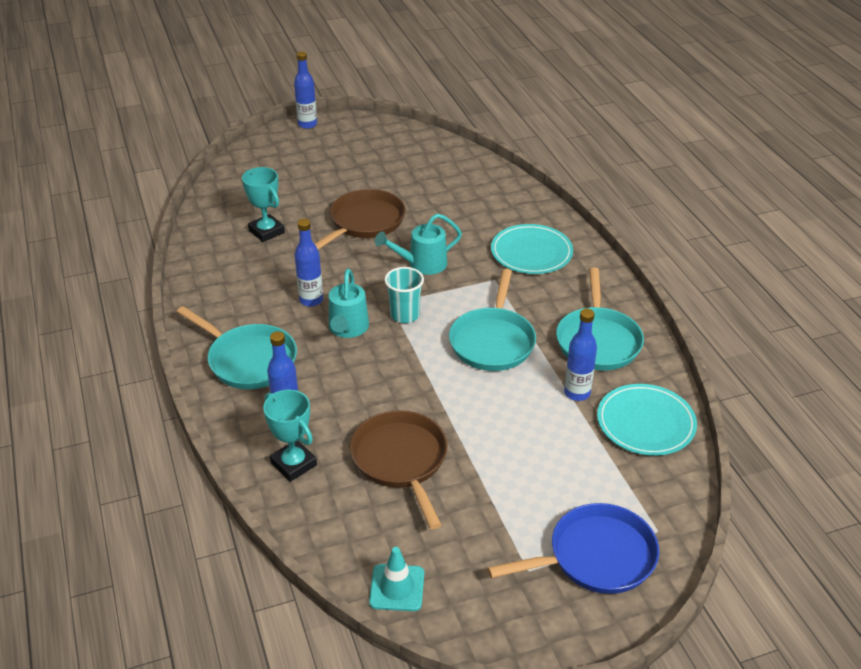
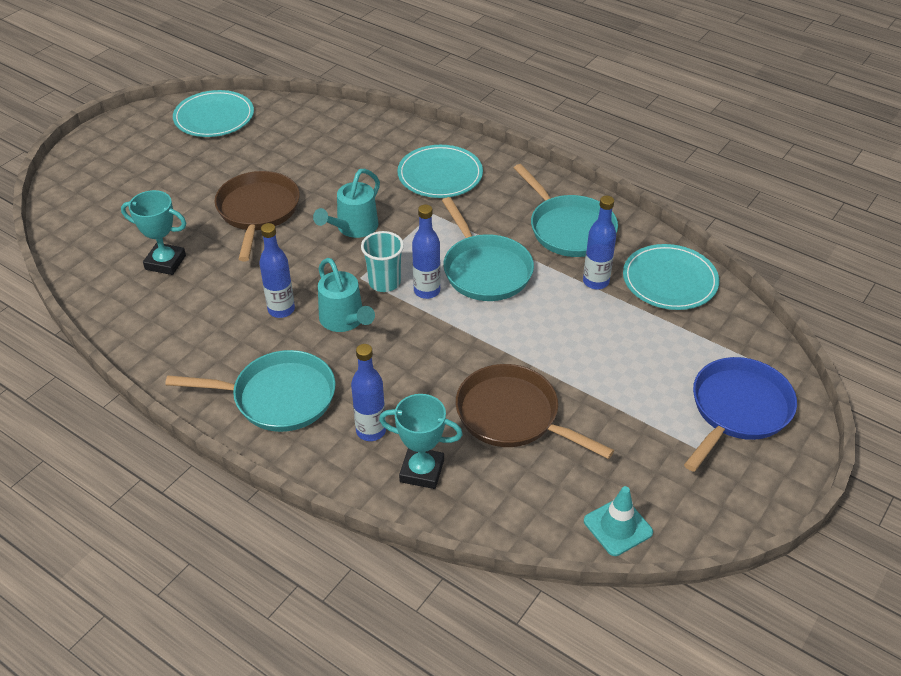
camera: 35 degrees left, 5 degrees up
(307, 124) = (97, 136): blue bottle -> blue bottle (427, 291)
(400, 141) = (214, 117): none -> turquoise plate

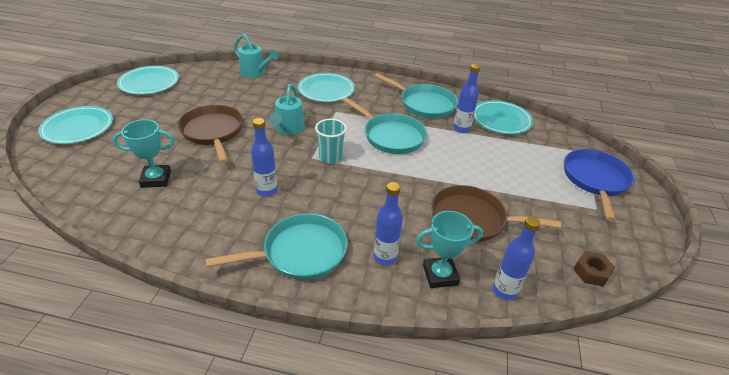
camera: 25 degrees left, 5 degrees down
(108, 170) = (78, 127): none -> turquoise plate
(344, 321) = (318, 187): turquoise watering can -> turquoise watering can (255, 73)
(427, 291) = (362, 156): blue bottle -> blue bottle (504, 291)
(618, 526) = (591, 272): turquoise traffic cone -> brown nut

